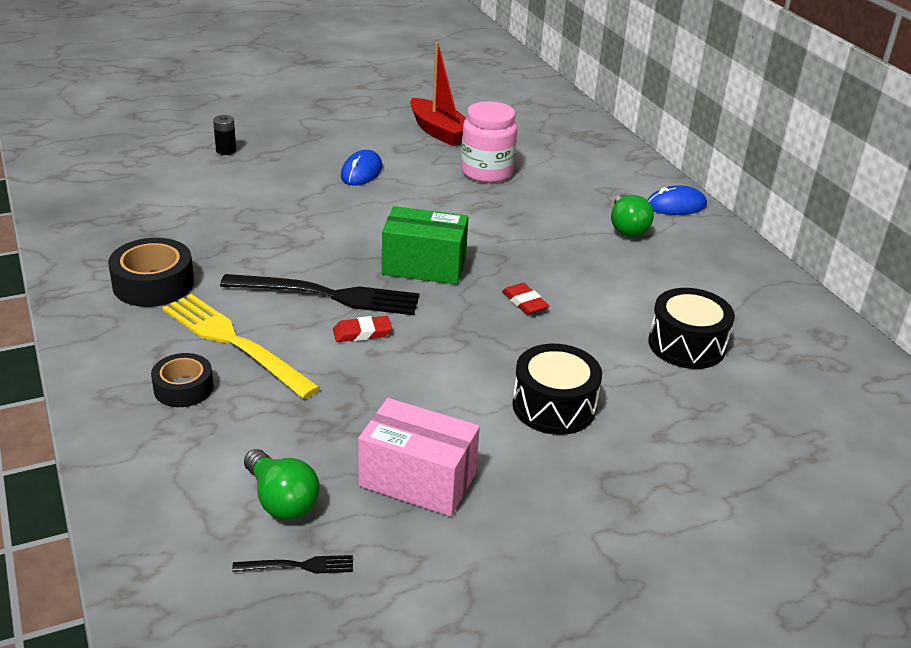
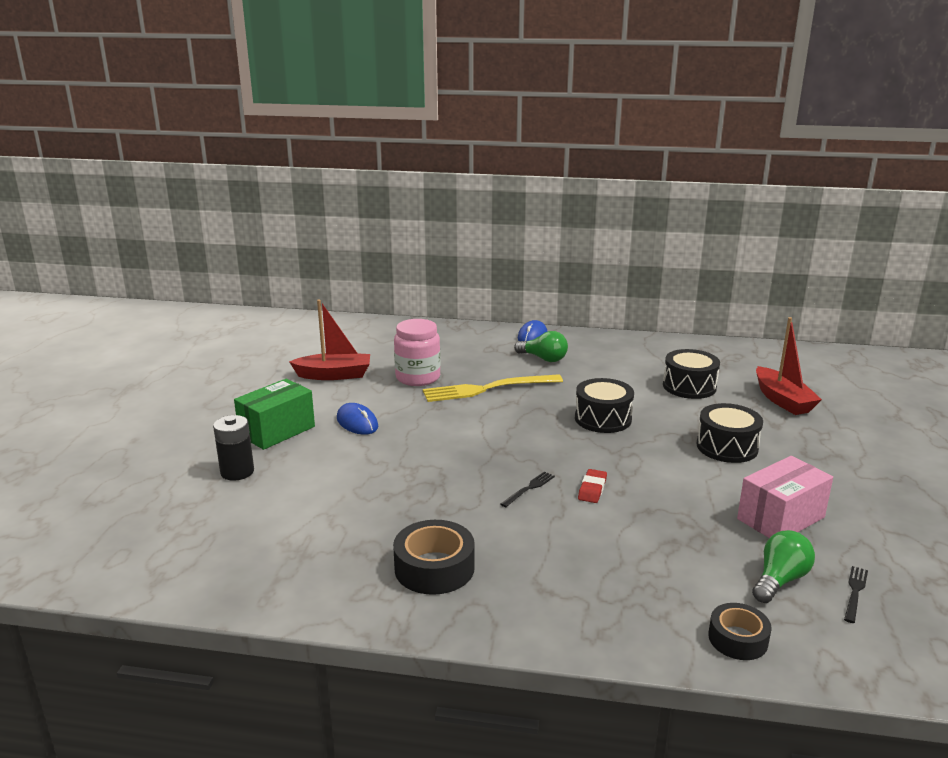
camera: 55 degrees left, 10 degrees down
(183, 388) = (610, 590): black tape -> black tape (738, 639)
(226, 150) = (237, 472): black battery -> black battery, size x1.56
(234, 342) = (562, 549): yellow fork -> yellow fork (487, 389)
(281, 500) = (779, 580): green light bulb -> green light bulb turned 45 degrees counterclockwise
(328, 295) = (529, 488): black fork -> black fork, size x0.44
(424, 266) = (524, 439): green box -> green box (277, 431)
(525, 302) = (603, 419): red eraser -> black drum
(744, 430) = (782, 400): none -> red boat

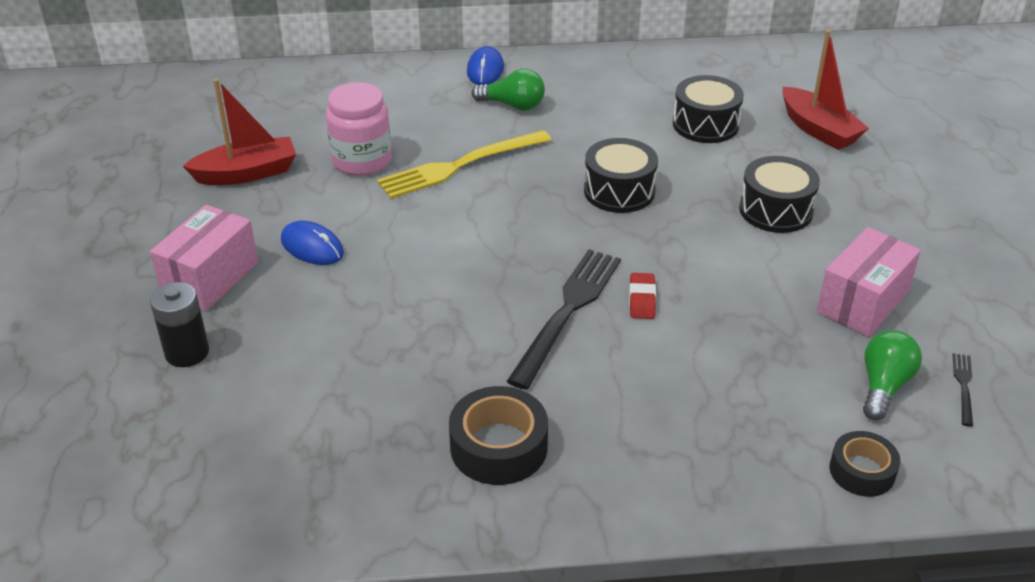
camera: 15 degrees left, 15 degrees up
(277, 431) = (210, 278): green box -> pink box
(529, 488) = (567, 311): black fork -> black fork, size x2.28

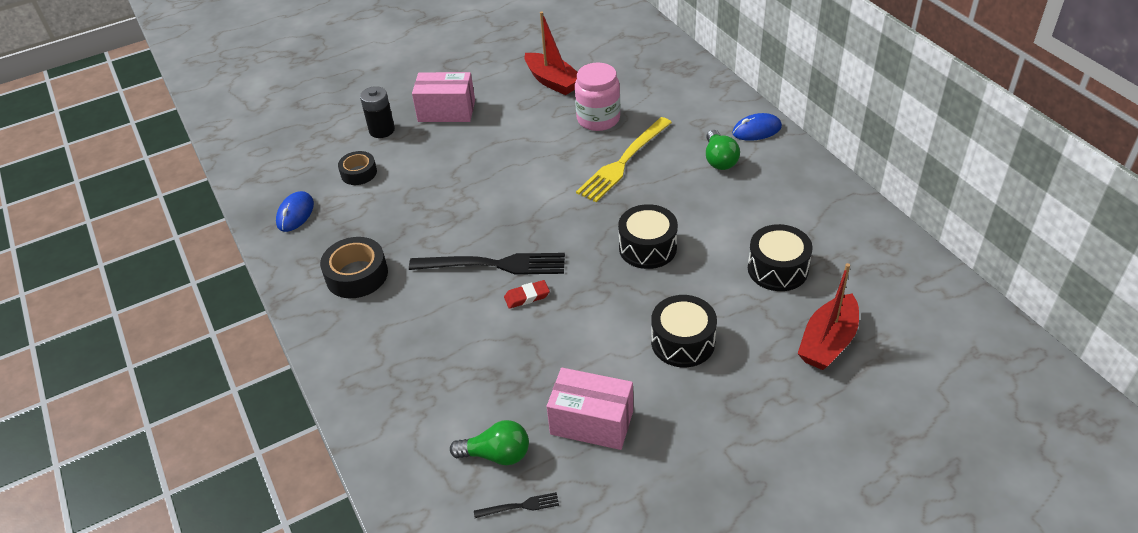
camera: 70 degrees right, 5 degrees up
(312, 247) = (496, 135): blue mouse -> blue mouse (295, 214)
(459, 166) = (623, 162): yellow fork -> yellow fork turned 90 degrees counterclockwise
(862, 471) = (401, 458): black tape -> black tape (359, 173)

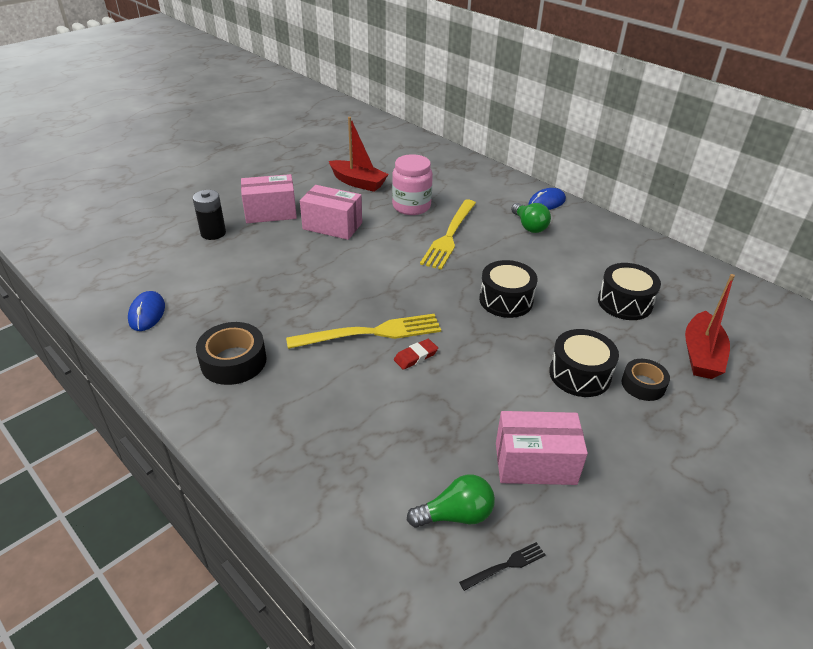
camera: 20 degrees left, 5 degrees down
(359, 173) = (203, 270): black tape -> black tape (643, 385)
(494, 265) = (371, 333): black fork -> yellow fork
(504, 135) = (332, 226): none -> pink box

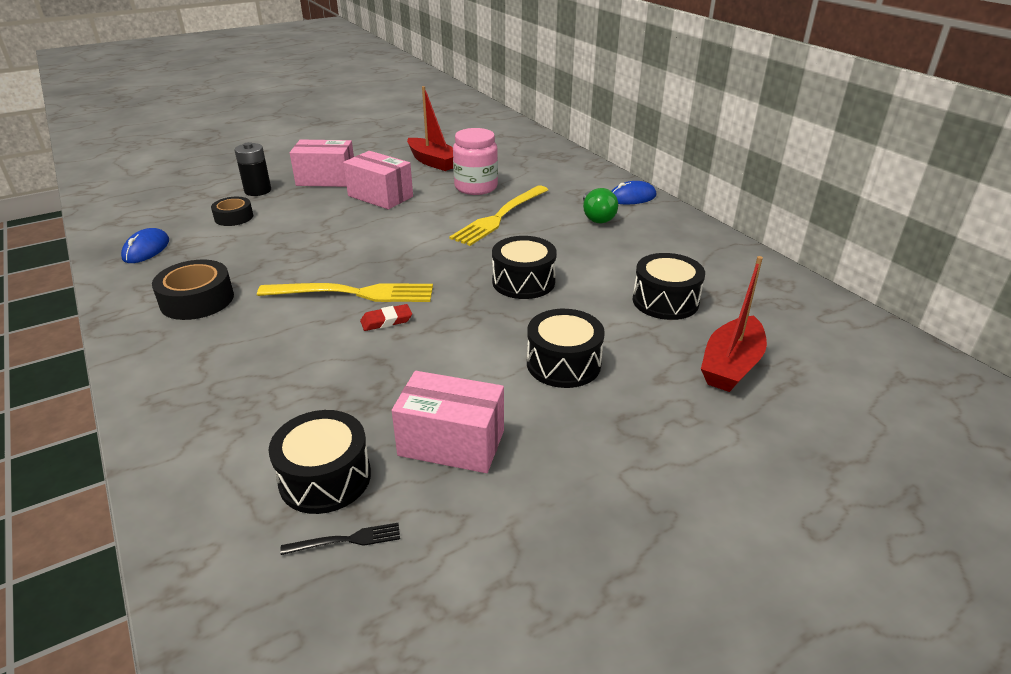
camera: 15 degrees right, 5 degrees down
(455, 515) = (325, 478): green light bulb -> black drum
(643, 385) = (636, 385): black tape -> black tape (234, 217)

